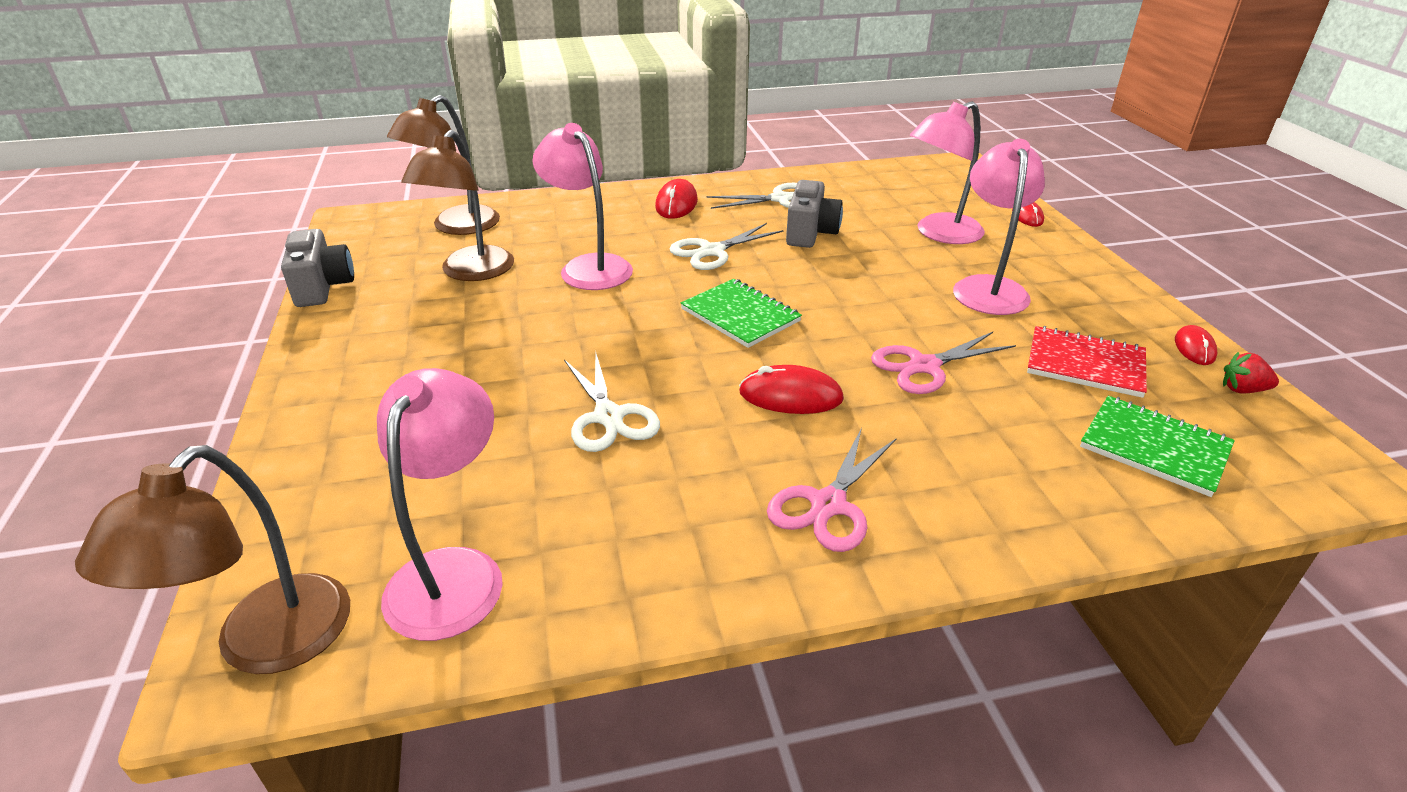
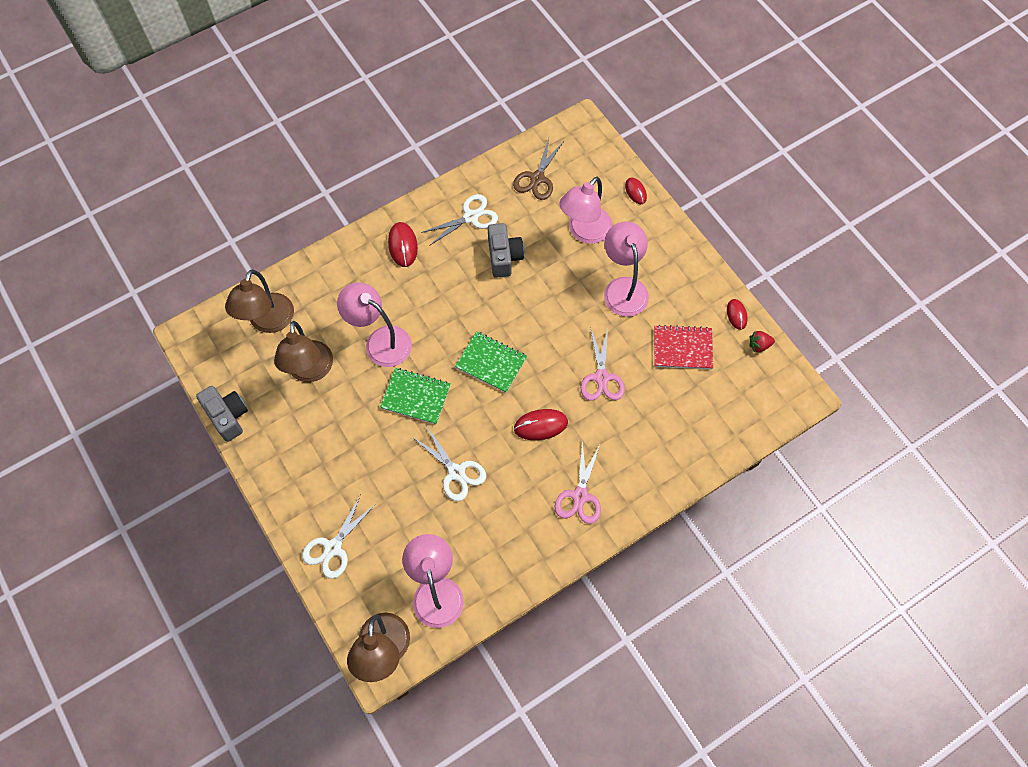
camera: 20 degrees left, 30 degrees up
(712, 251) = (449, 299): white scissors -> white scissors (333, 548)
(886, 188) = (537, 178): none -> brown scissors
(924, 366) = (602, 378): pink scissors -> pink scissors turned 45 degrees counterclockwise
(1154, 447) = (718, 406): green notebook -> green notebook (415, 397)

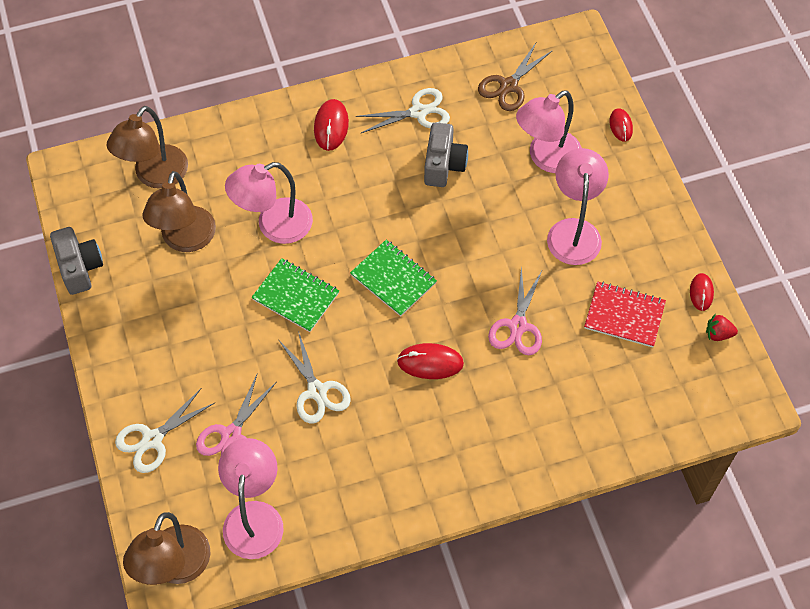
camera: 15 degrees right, 5 degrees down
(380, 341) = (274, 225): pink lamp -> pink lamp turned 75 degrees counterclockwise
(580, 496) = (452, 453): pink scissors -> pink scissors (231, 435)

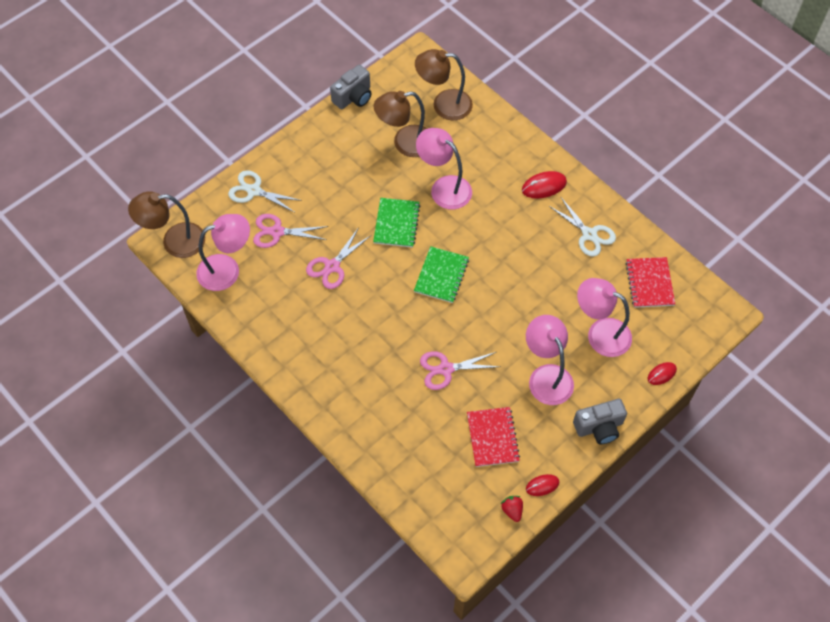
camera: 65 degrees right, 0 degrees up
(317, 391) = (332, 266): white scissors -> pink scissors
(430, 362) = (388, 325): red mouse -> none
(443, 165) = (553, 268): grey camera -> grey camera (599, 427)
(508, 86) = (649, 283): brown scissors -> red notebook
(573, 231) = (546, 376): pink lamp -> pink lamp turned 90 degrees counterclockwise

